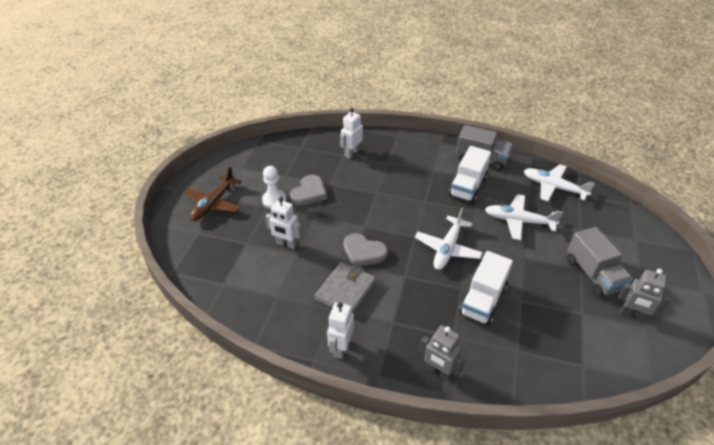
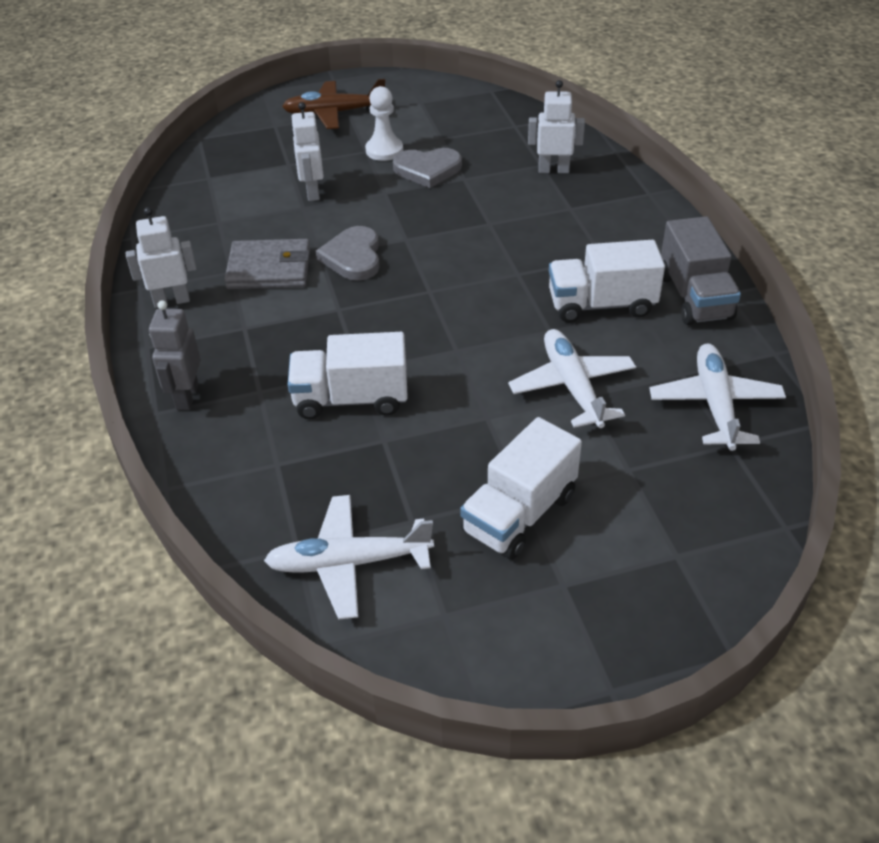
camera: 60 degrees right, 0 degrees up
(447, 248) = (432, 330): white plane -> white plane (349, 563)
(593, 274) = (519, 514): grey truck -> white truck
(632, 315) = (458, 589): grey robot -> none

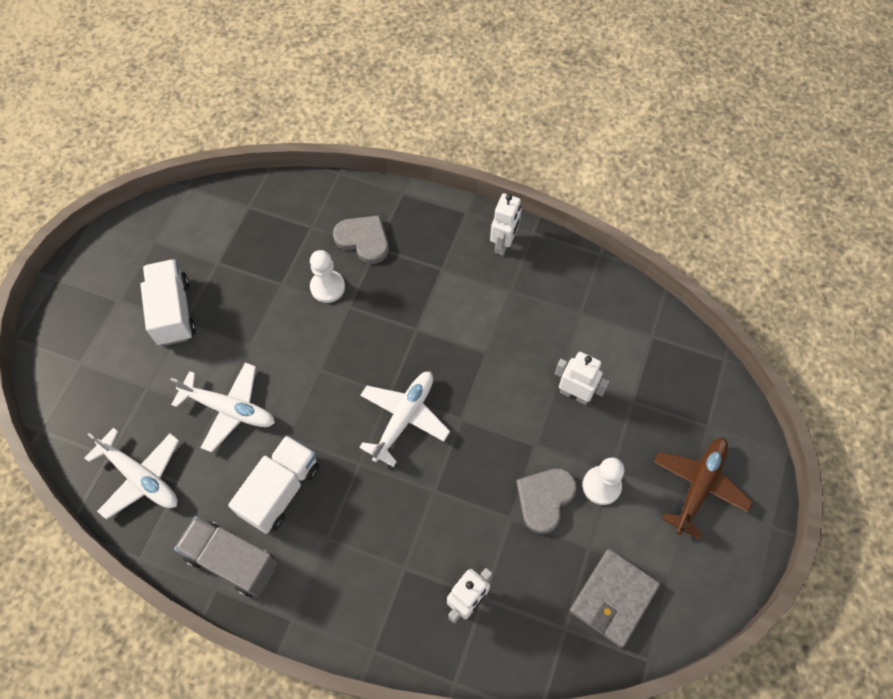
camera: 125 degrees right, 20 degrees up
(187, 397) = (402, 211): grey robot -> none
(269, 269) = (494, 313): grey wallet -> grey wallet (613, 598)
(349, 563) = (218, 222): white plane -> white plane (404, 418)
(351, 399) = (327, 287): white truck -> white pawn
(353, 257) = (466, 371): grey heart -> grey heart (363, 240)

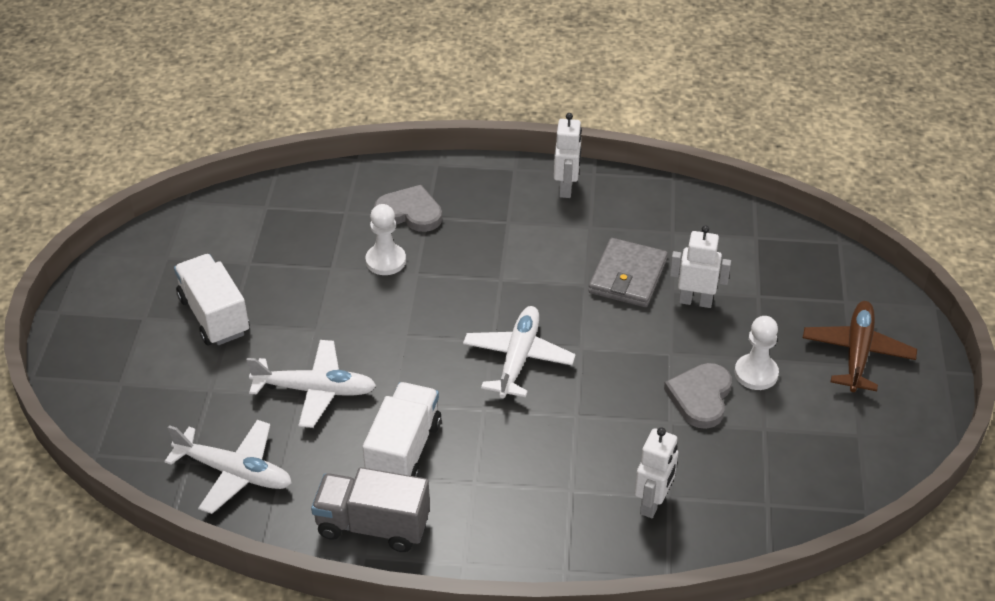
camera: 15 degrees left, 20 degrees down
(613, 598) = (808, 466): grey wallet -> grey wallet (627, 276)

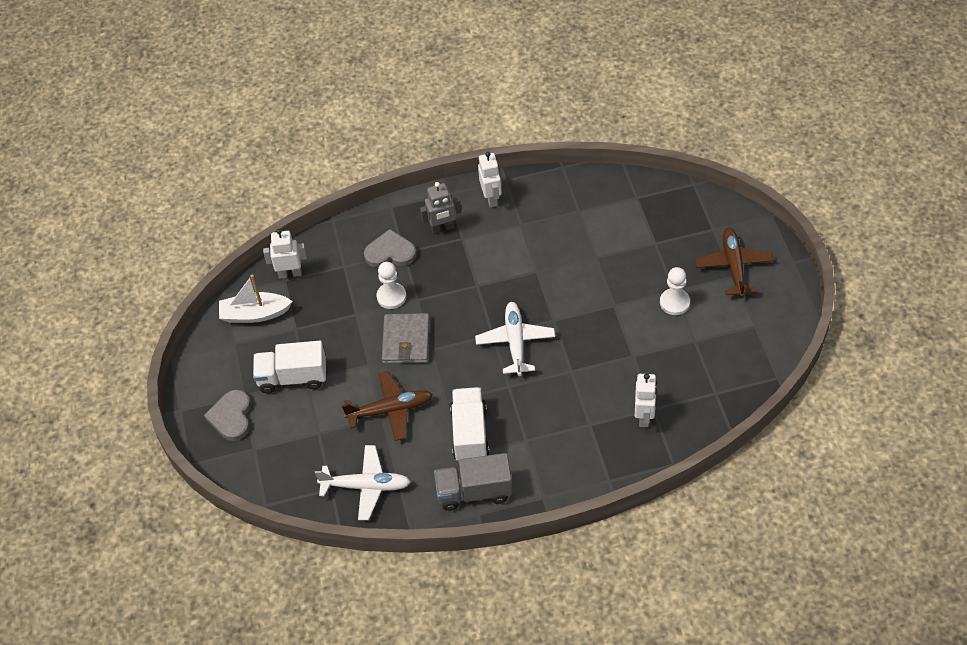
camera: 15 degrees left, 10 degrees up
(209, 233) = (255, 314): none -> white boat
(214, 316) = (292, 377): white truck -> white truck turned 45 degrees counterclockwise
(315, 390) = (390, 410): white plane -> brown plane
(488, 204) = (442, 228): none -> grey robot
(627, 276) = (562, 256): grey wallet -> grey wallet (406, 341)
(695, 301) = (615, 261): white robot -> white robot (290, 273)
(700, 397) = (645, 331): grey heart -> grey heart (231, 417)

